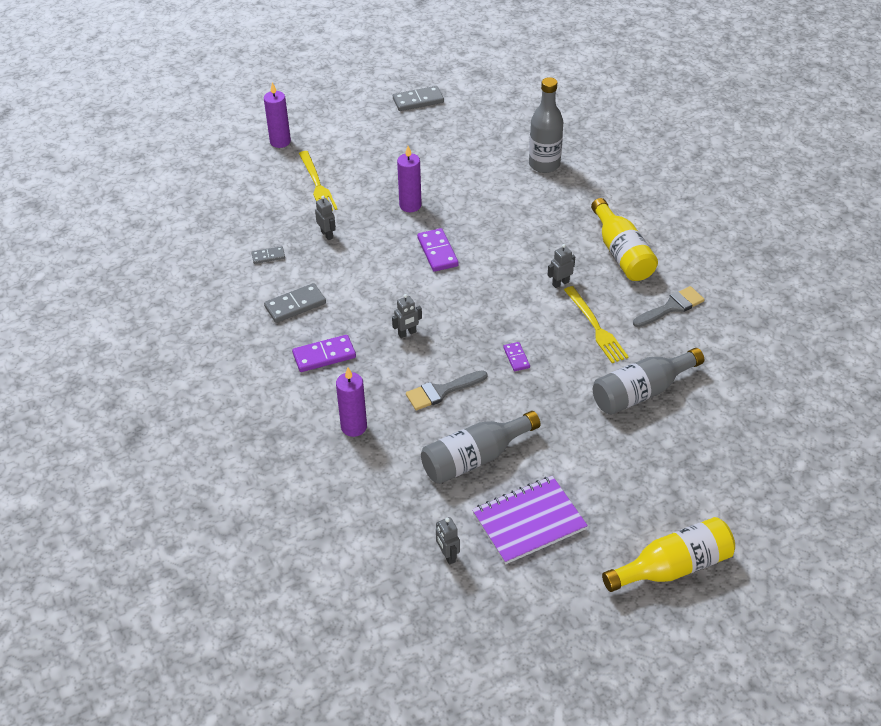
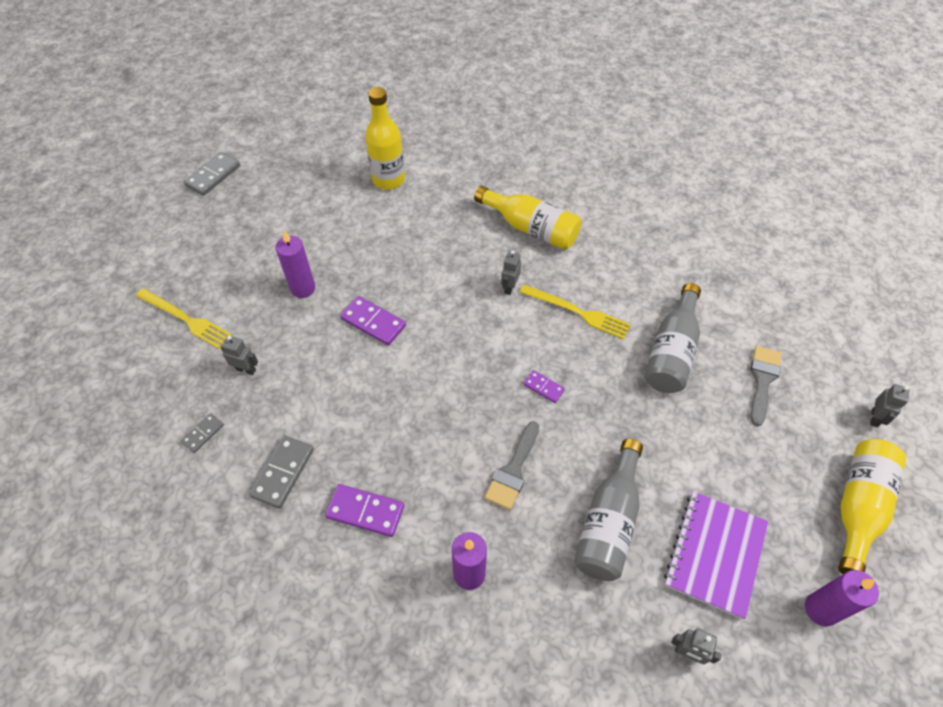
camera: 40 degrees left, 10 degrees up
(280, 142) = (102, 293): purple candle -> purple candle (820, 609)
(324, 355) = (365, 511): purple domino -> purple domino turned 75 degrees clockwise
(407, 333) = (424, 429): grey robot -> grey robot (875, 418)
(544, 164) = (388, 180): grey bottle -> yellow bottle
(671, 307) = (616, 255): grey brush -> grey brush (762, 380)

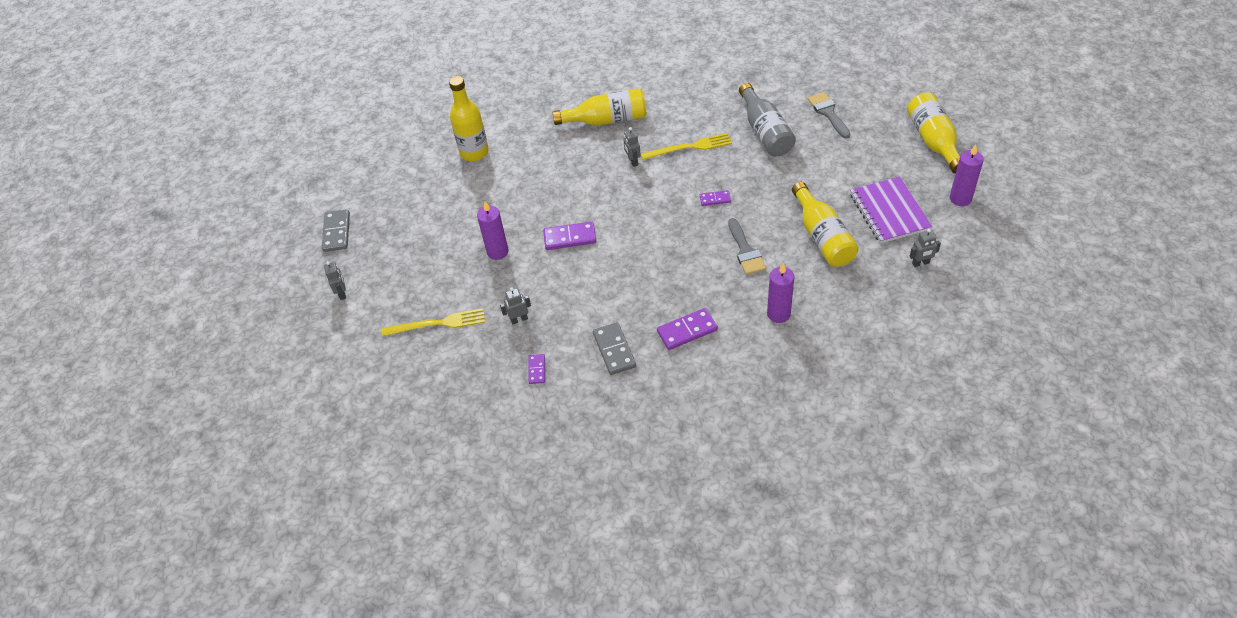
camera: 35 degrees left, 5 degrees down
(203, 434) = (537, 370): grey domino -> purple domino
(608, 522) = (822, 237): grey bottle -> yellow bottle
(875, 418) = (901, 93): grey robot -> grey robot (342, 293)

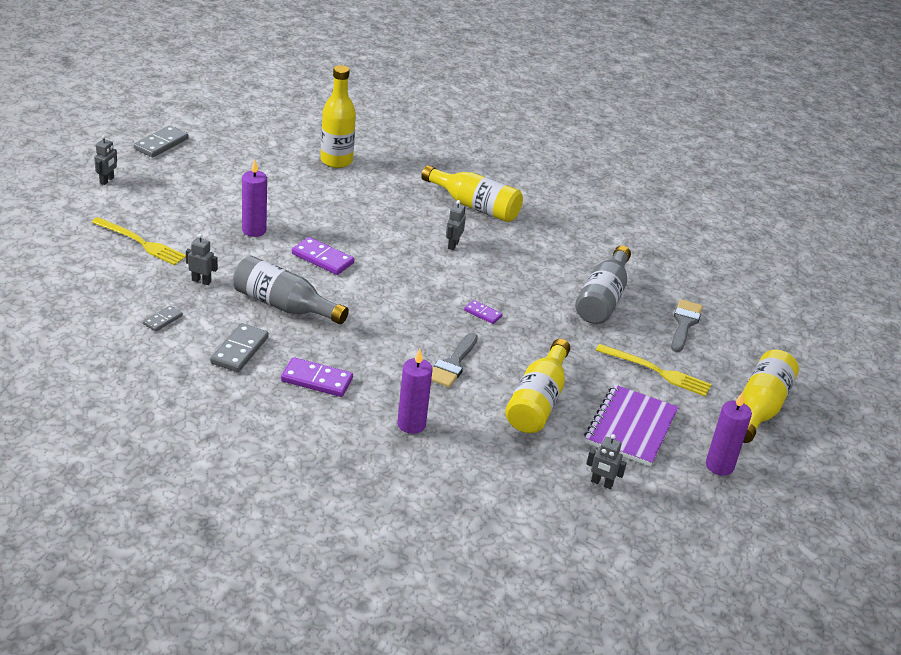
camera: 30 degrees right, 15 degrees down
(537, 370) = (163, 320): purple domino -> grey domino
(595, 294) = (284, 306): none -> grey bottle
(689, 147) = (517, 266): yellow fork -> yellow fork (656, 371)

